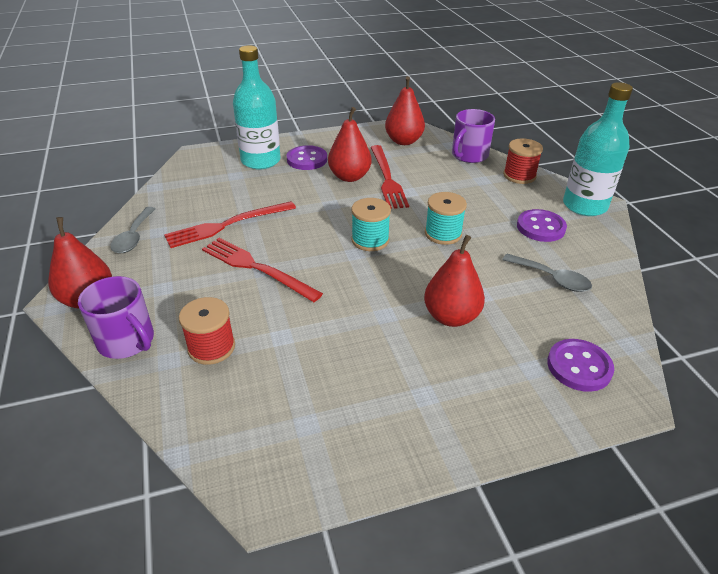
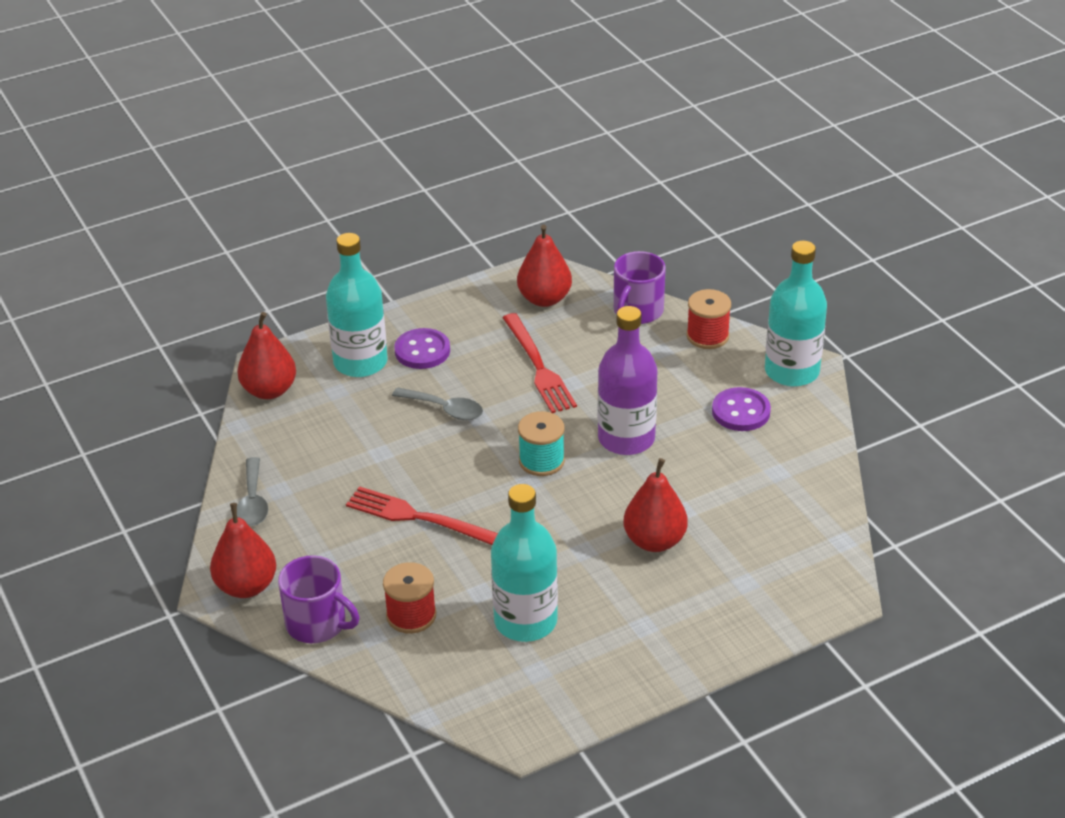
camera: 10 degrees left, 0 degrees up
(227, 225) = (360, 467): red fork -> none
(312, 370) = (525, 621): none -> turquoise bottle
(349, 177) = (488, 371): red pear -> red pear (269, 390)
(443, 234) = (626, 438): turquoise spool -> purple bottle
(552, 278) = (758, 478): grey spoon -> grey spoon (445, 409)
(579, 367) = (791, 573): purple button -> none

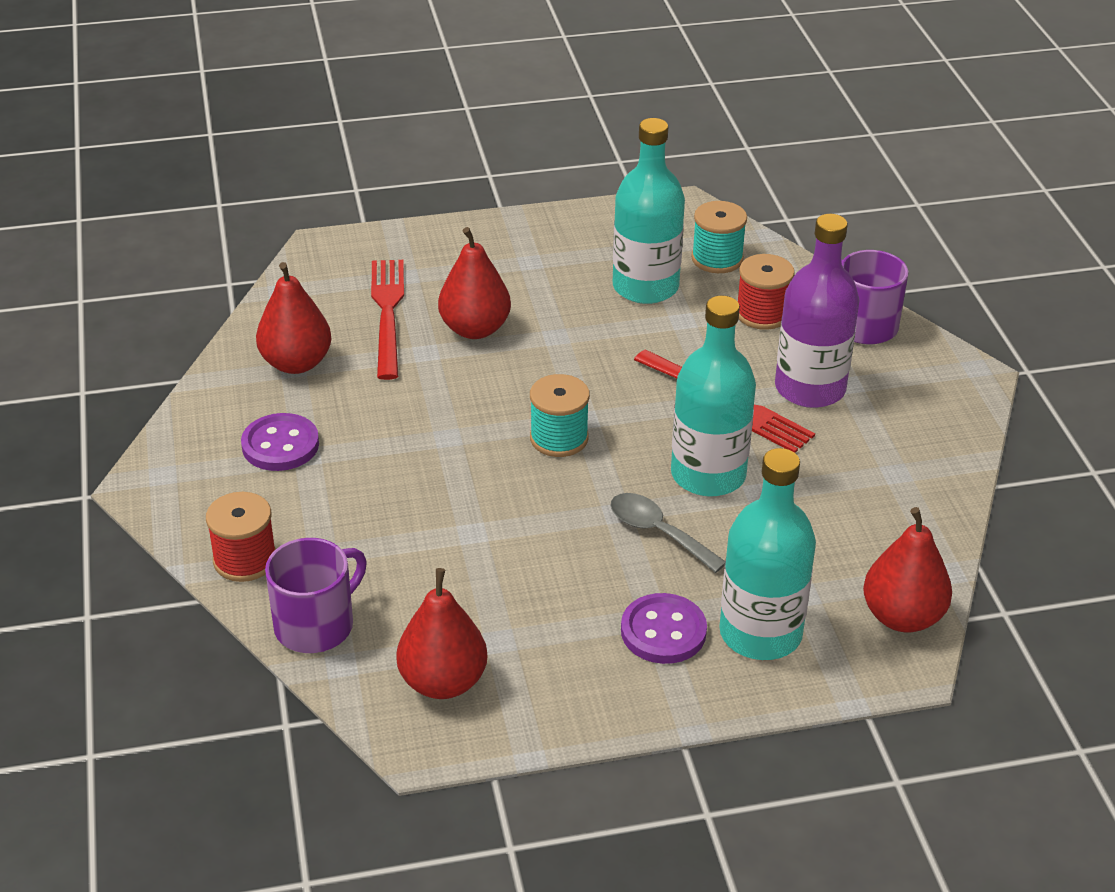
camera: 165 degrees left, 0 degrees up
(246, 586) = (940, 374): red pear -> red pear (296, 363)
(253, 502) = (930, 464): grey spoon -> none
(468, 671) = (717, 259): none -> turquoise spool
(538, 366) = (505, 567): red fork -> red fork (388, 313)
(626, 438) = (442, 443): purple bottle -> purple bottle (810, 388)
(791, 371) = (175, 483): turquoise bottle -> turquoise bottle (708, 475)

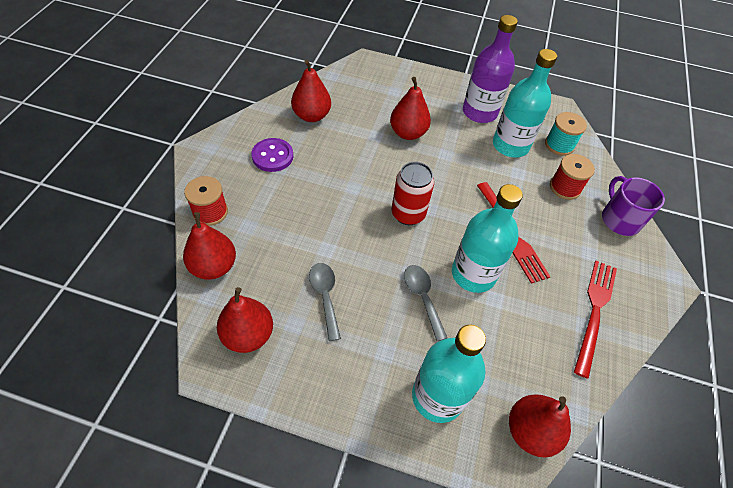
camera: 25 degrees right, 15 degrees up
(316, 625) = (214, 266): purple mug -> red pear
(388, 313) = (372, 107): red fork -> red fork (594, 312)
(517, 589) = (325, 296): none -> grey spoon
(559, 438) = (408, 214): turquoise spool -> red can
(663, 631) = (384, 365): purple button -> none
(810, 388) = (565, 245): purple bottle -> purple bottle (479, 112)

